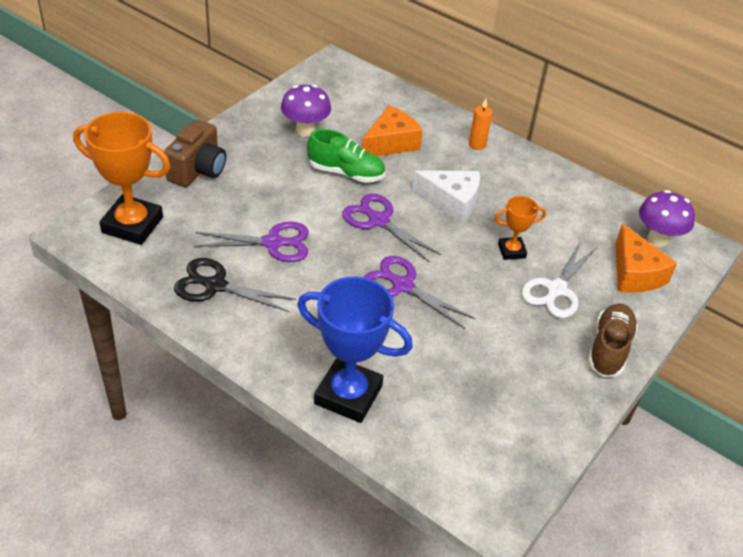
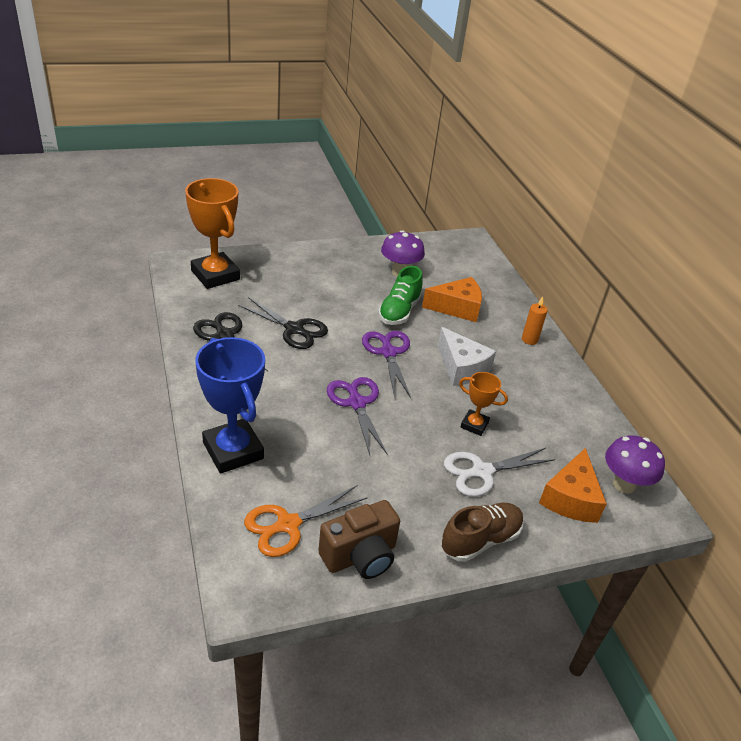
camera: 35 degrees right, 5 degrees down
(198, 170) = (295, 263): brown camera -> brown camera (360, 556)
(273, 243) = (294, 329): purple scissors -> black scissors
(346, 173) = (399, 311): green shoe -> green shoe turned 60 degrees clockwise
(463, 431) = (288, 525): none -> orange scissors

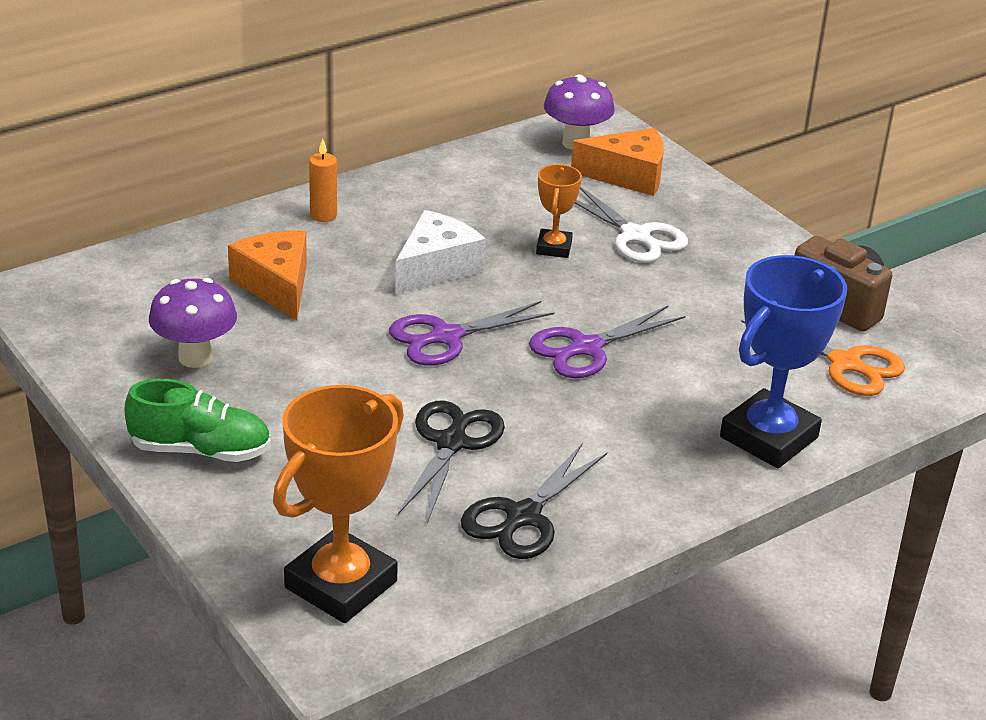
camera: 105 degrees left, 5 degrees down
(399, 311) = (324, 341): green shoe -> green shoe (201, 450)
(480, 540) = (744, 229): brown shoe -> none

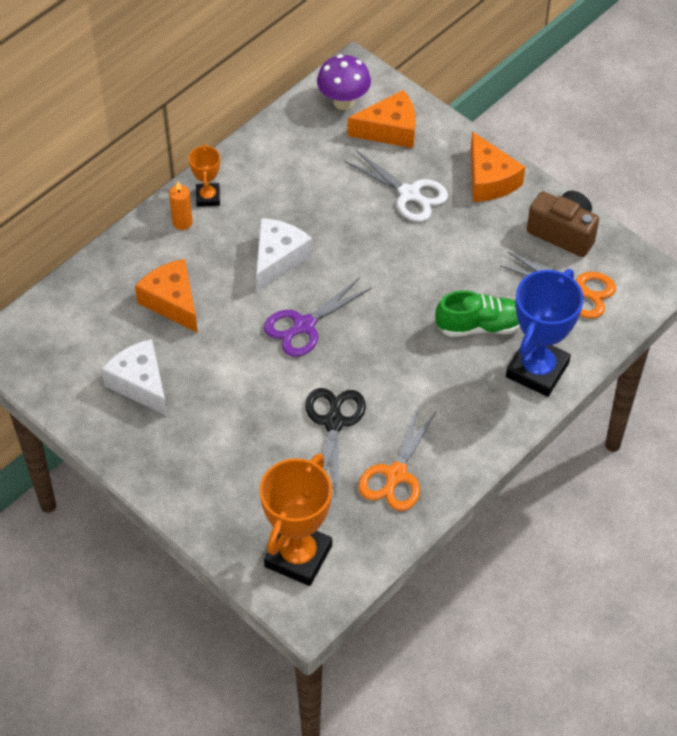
camera: 10 degrees left, 20 degrees up
(195, 357) = (140, 384): purple mushroom -> white cheese
(201, 450) = (173, 466): green shoe -> green shoe (480, 326)
(523, 516) = (396, 475): black scissors -> orange scissors
(554, 248) = (355, 219): orange trophy -> orange trophy (208, 197)
(586, 348) = (401, 314): purple scissors -> none
(749, 239) = (489, 180): none -> orange cheese

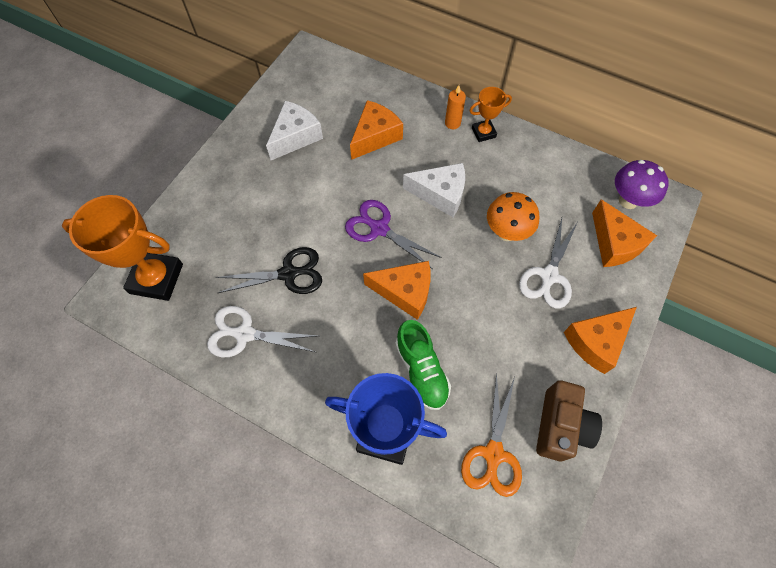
camera: 75 degrees right, 10 degrees up
(347, 214) = (506, 232): none -> orange mushroom
(390, 320) = (405, 292): none -> orange cheese
(396, 475) = (245, 334): orange scissors -> white scissors

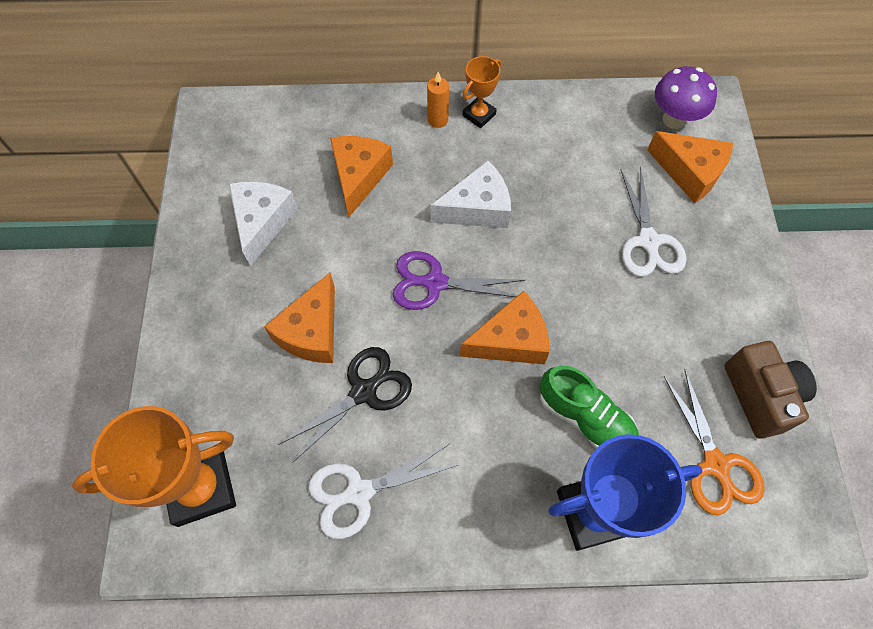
camera: 30 degrees left, 0 degrees up
(506, 232) = (575, 216): orange mushroom -> none
(596, 341) = (737, 286): orange cheese -> orange cheese (312, 331)

